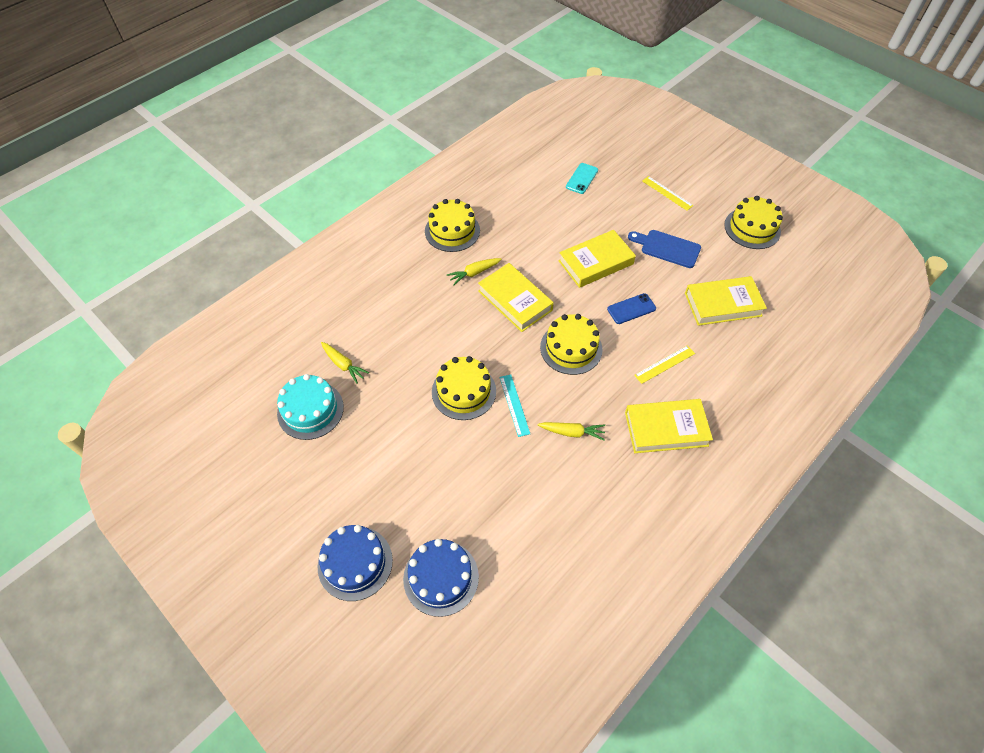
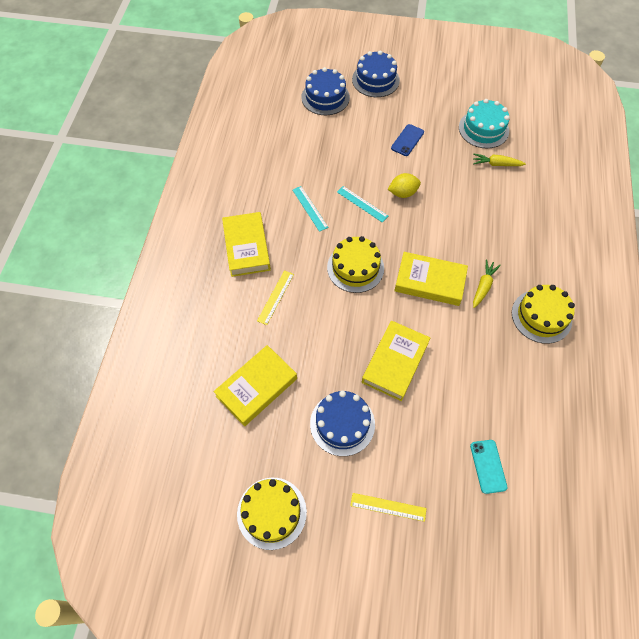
camera: 145 degrees right, 5 degrees up
(464, 391) = (403, 193): yellow cake -> yellow lemon
(572, 432) = (310, 208): yellow carrot -> turquoise ruler
(631, 309) = (332, 332): blue phone -> blue phone (407, 140)
(666, 429) = (246, 247): yellow book -> yellow book turned 60 degrees counterclockwise
(667, 248) = (342, 424): blue cutting board -> blue cake

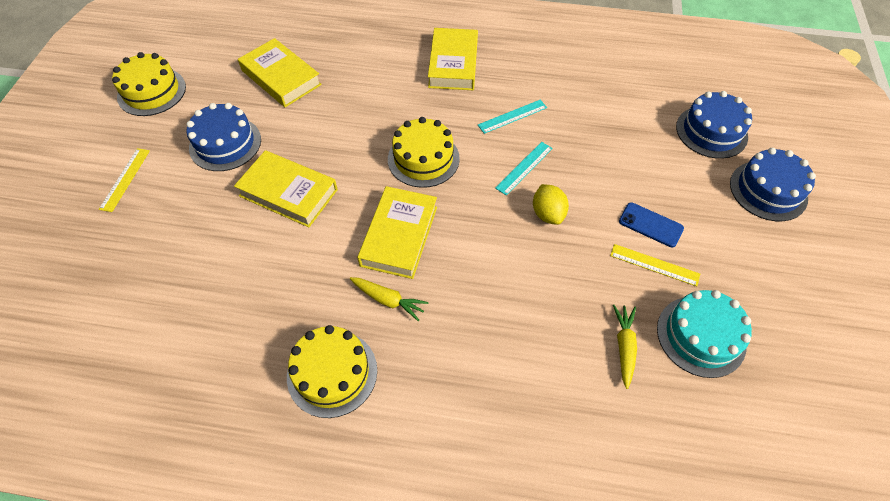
camera: 90 degrees right, 5 degrees down
(246, 247) = (453, 64): yellow book -> yellow book turned 75 degrees counterclockwise
(275, 297) = (386, 89): yellow ruler -> yellow ruler (654, 265)
(488, 466) = (137, 277): turquoise phone -> none

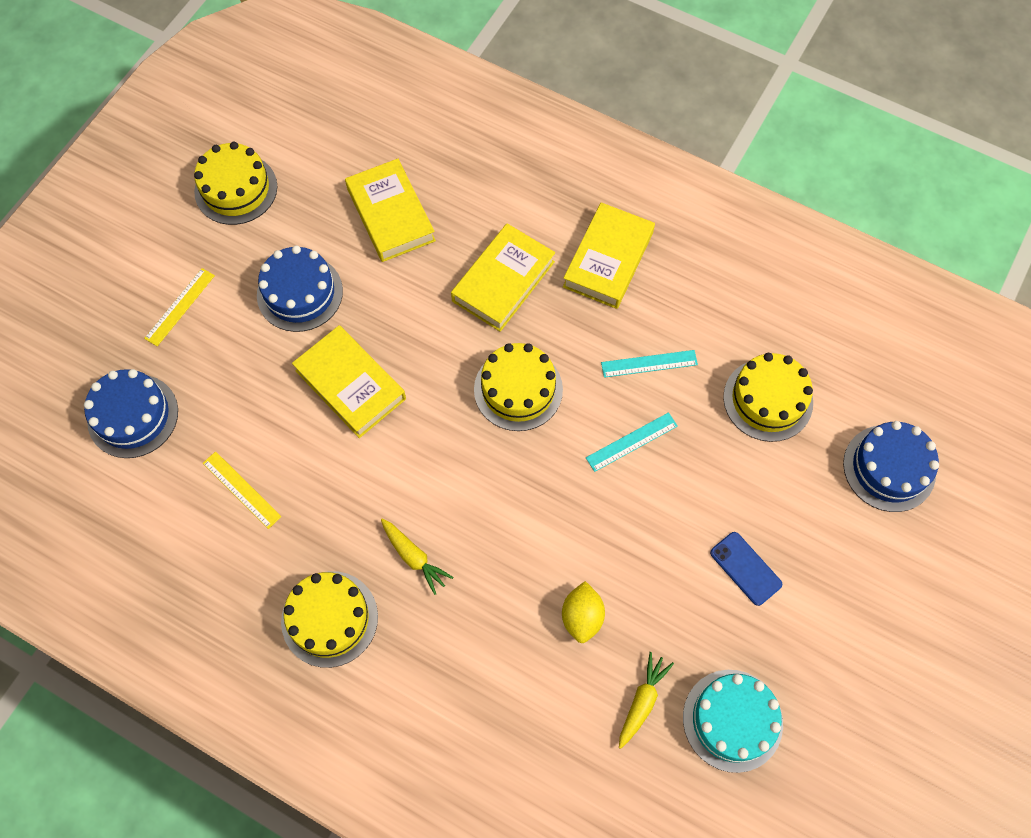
camera: 20 degrees right, 10 degrees up
(399, 236) = (453, 483): yellow book -> yellow book (503, 281)
(548, 214) = (632, 512): yellow lemon -> yellow lemon (582, 617)
(606, 115) = (768, 399): none -> yellow cake
(654, 265) = (724, 619): yellow ruler -> yellow ruler (241, 490)
(768, 190) = (914, 573): blue cake -> blue cake (133, 416)

